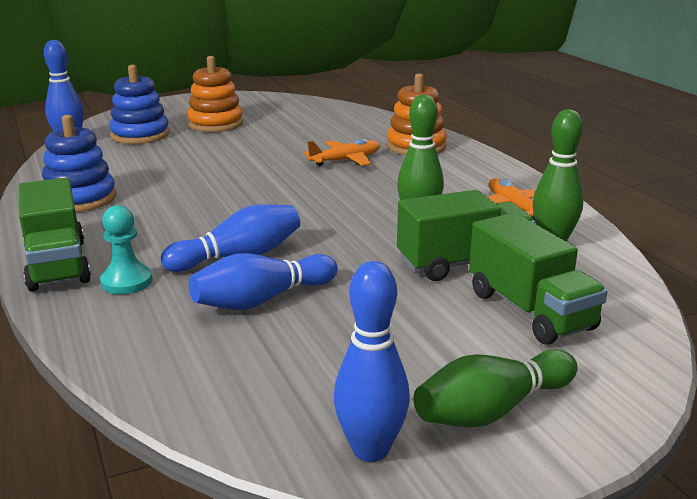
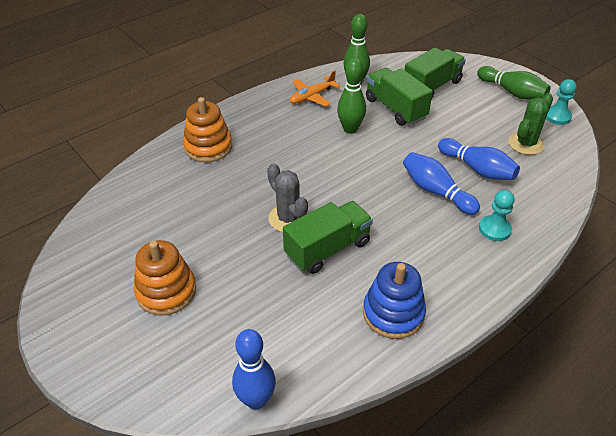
camera: 105 degrees left, 20 degrees up
(57, 264) = (497, 272): green truck -> green truck (327, 249)
(140, 135) = (216, 343): blue stacking toy -> none
(264, 170) = (288, 218): none -> grey cactus
(297, 370) = (526, 144): none -> green cactus
(346, 160) = (251, 178): orange plane -> none
(370, 449) = (557, 116): blue bowling pin -> turquoise pawn

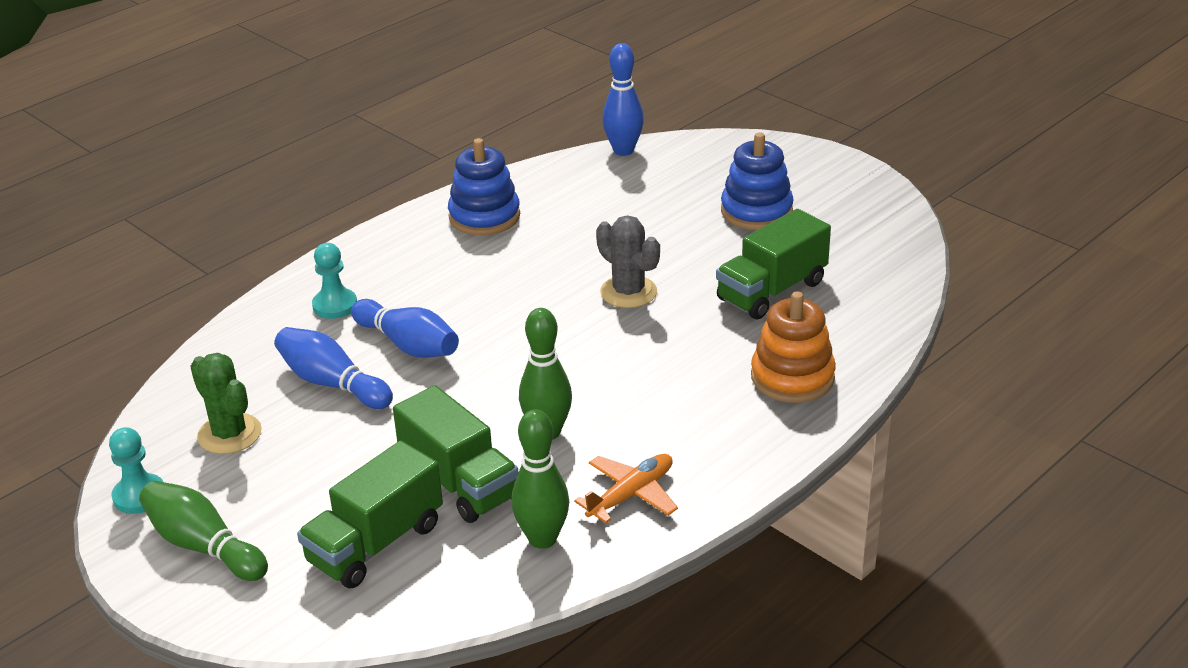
camera: 175 degrees right, 10 degrees down
(166, 291) = (756, 211): orange stacking toy -> blue stacking toy
(327, 249) = (568, 265): green truck -> green truck (772, 291)
(526, 144) = (229, 434): green cactus -> green cactus turned 75 degrees counterclockwise

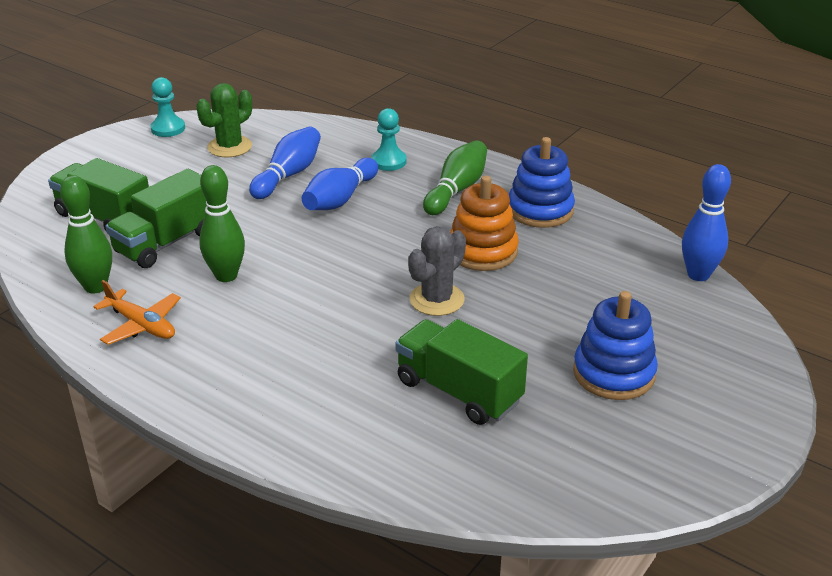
camera: 80 degrees right, 0 degrees up
(204, 546) = (115, 157): green bowling pin -> green bowling pin (456, 190)
(792, 377) = (307, 412): orange stacking toy -> orange stacking toy (482, 251)

